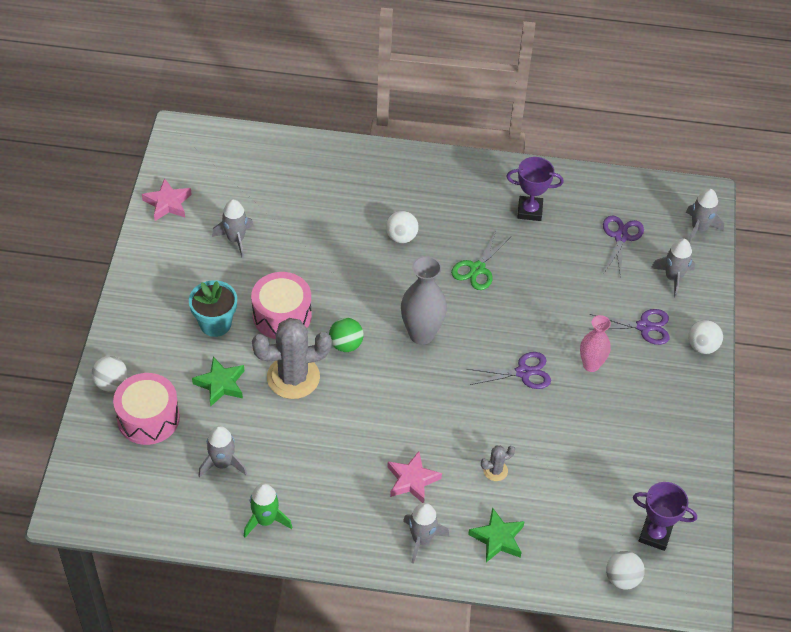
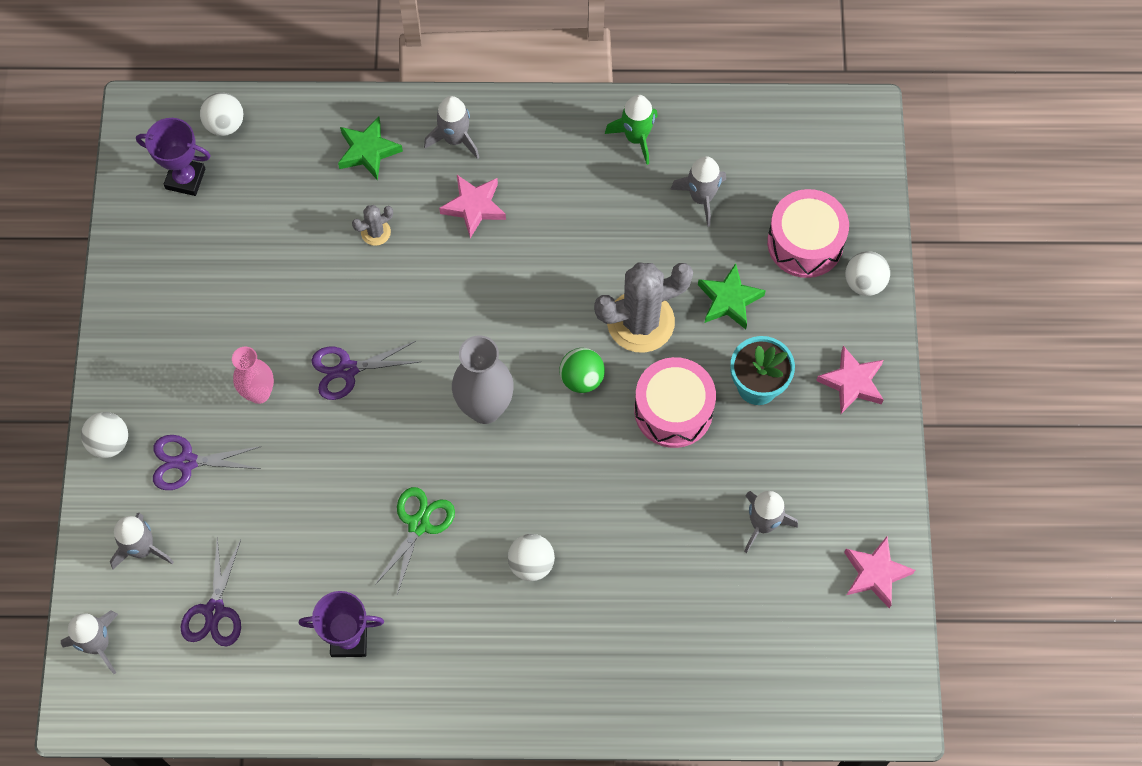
camera: 175 degrees right, 15 degrees up
(144, 317) = (852, 383): none -> pink star

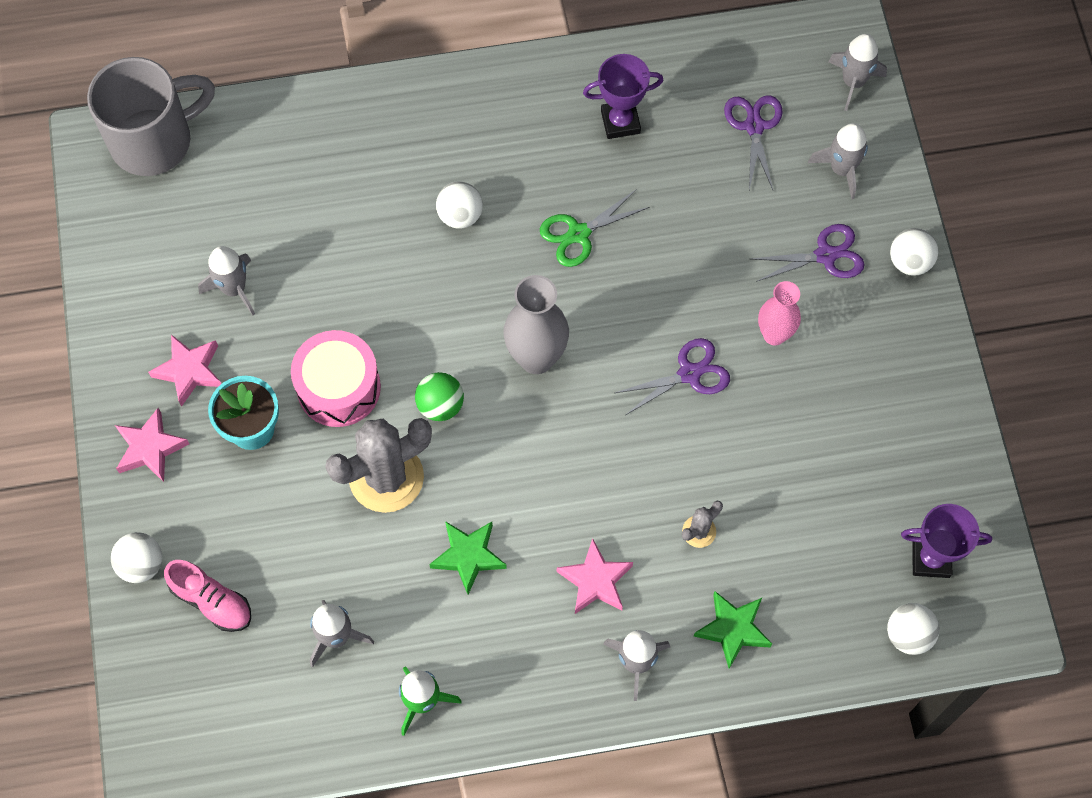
camera: 170 degrees right, 0 degrees up
(418, 524) = (579, 234): green scissors -> green scissors turned 45 degrees clockwise
(729, 300) = (291, 518): green star -> green star (468, 556)
(805, 243) = (211, 601): pink drum -> pink shoe
(832, 702) = (155, 140): none -> grey mug
(875, 573) = (118, 260): pink star -> pink star (189, 371)

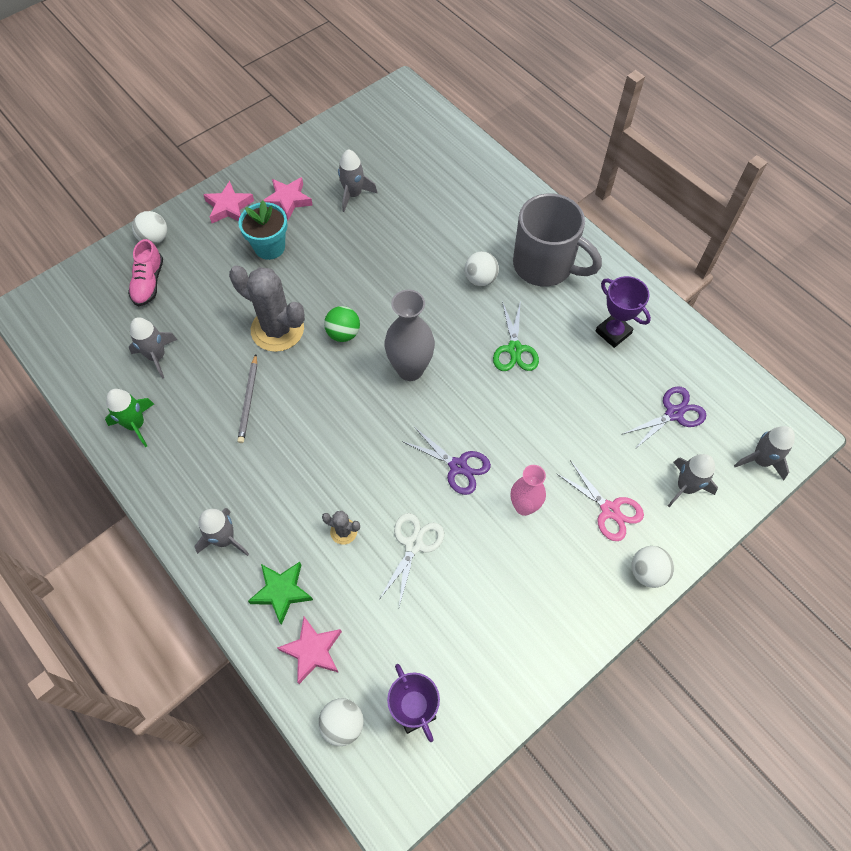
camera: 60 degrees right, 5 degrees down
(155, 140) = (421, 114): grey mug -> grey mug (545, 266)
(338, 387) = (322, 275): pink drum -> none
(468, 556) = (249, 400): green star -> grey pencil
(579, 234) = (514, 349): green scissors -> green scissors turned 120 degrees counterclockwise
(595, 581) = (271, 484): pink star -> pink star (312, 651)
(755, 467) = (413, 545): none -> white scissors
(825, 255) = (610, 510): purple scissors -> pink scissors

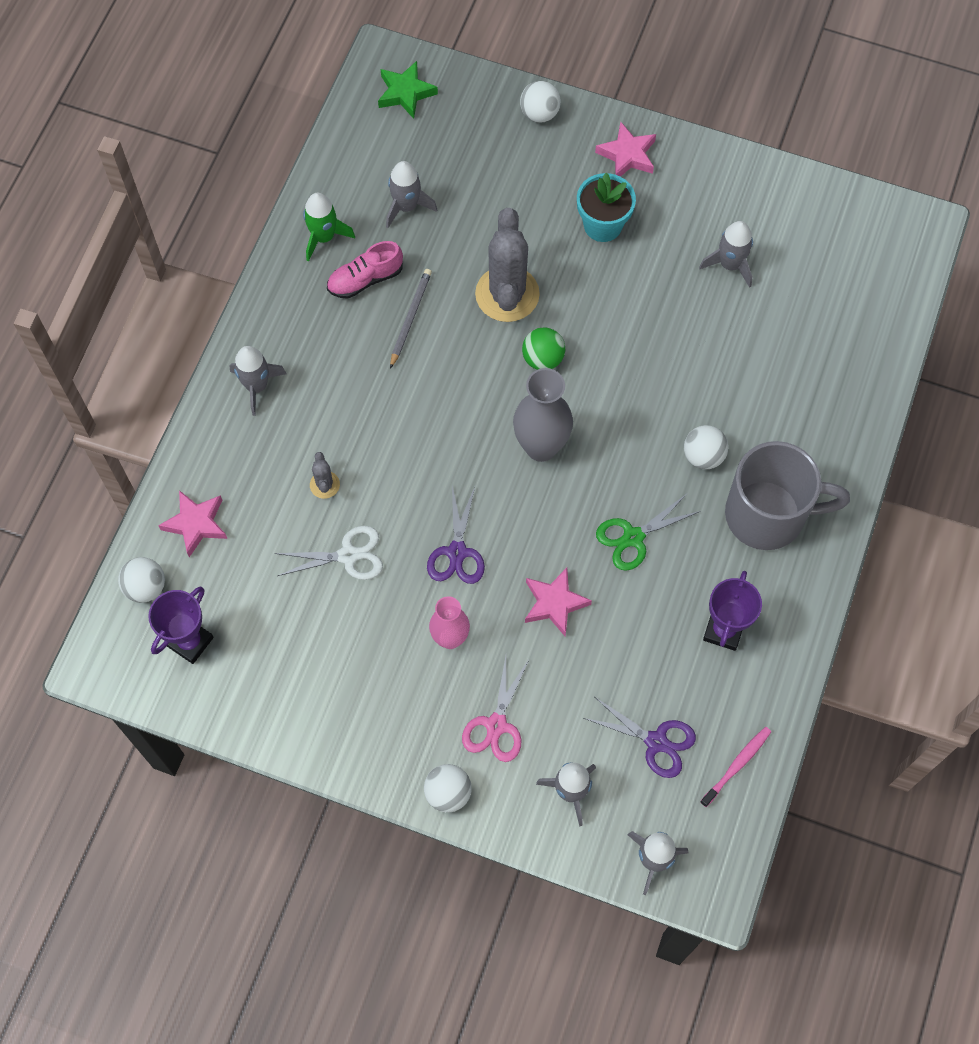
camera: 60 degrees right, 5 degrees up
(149, 283) = (484, 143): pink shoe -> pink shoe (365, 279)
(249, 400) = (410, 318): grey pencil -> grey pencil turned 135 degrees clockwise
(282, 592) = (235, 465): green star -> green star (405, 93)
(288, 200) = (676, 205): pink star -> pink star (554, 603)
(545, 266) = (768, 515): grey mug -> grey mug turned 90 degrees counterclockwise
(714, 374) = (737, 765): none -> pink toothbrush

